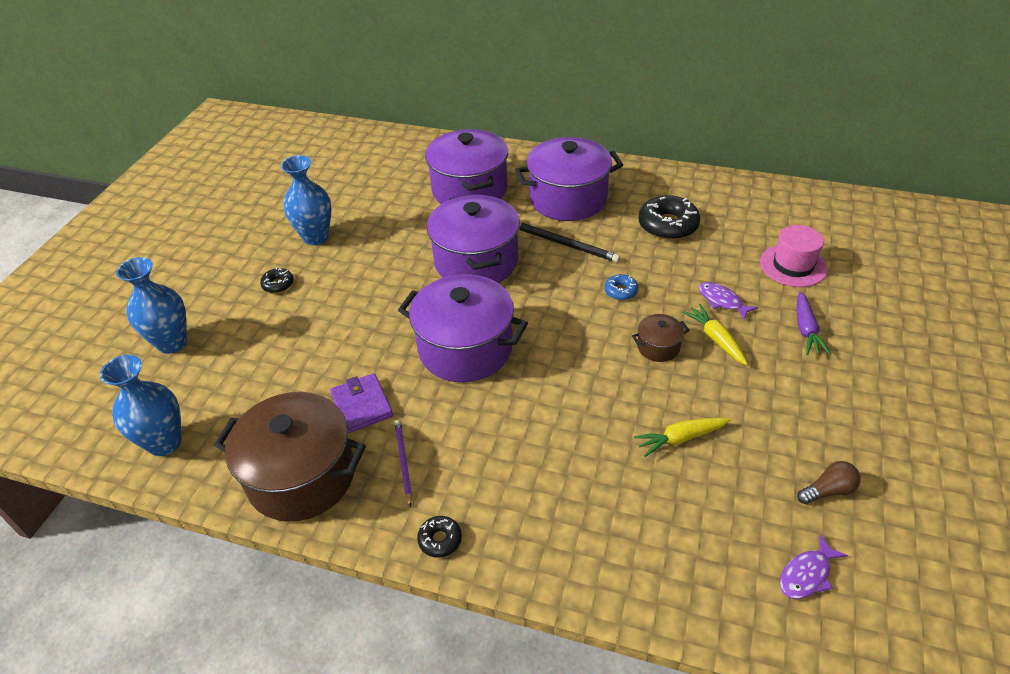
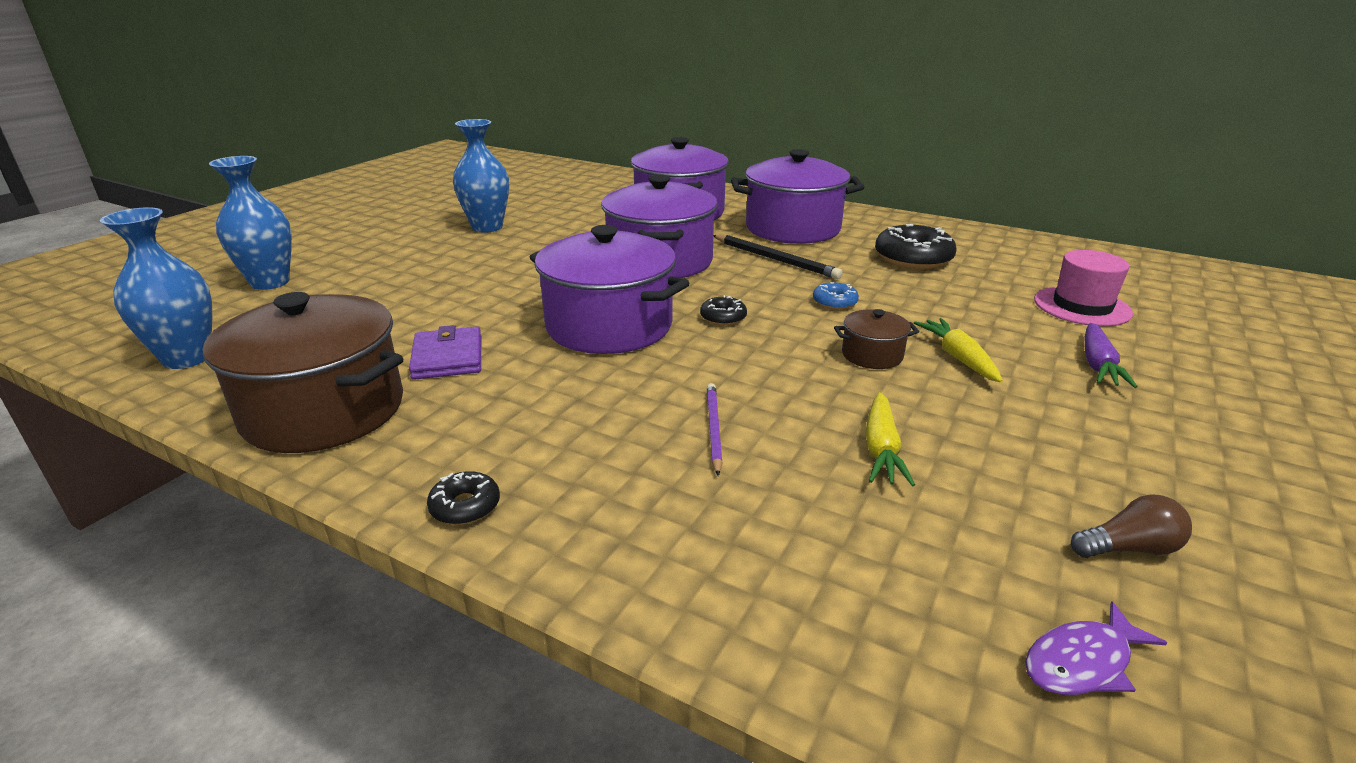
camera: 10 degrees right, 15 degrees down
(278, 284) = (421, 254): black donut -> black donut (723, 318)
(403, 462) = (466, 417): purple pencil -> purple pencil (713, 429)
(680, 438) = (881, 449): yellow carrot -> yellow carrot turned 75 degrees counterclockwise
(722, 301) = (974, 325): purple fish -> none

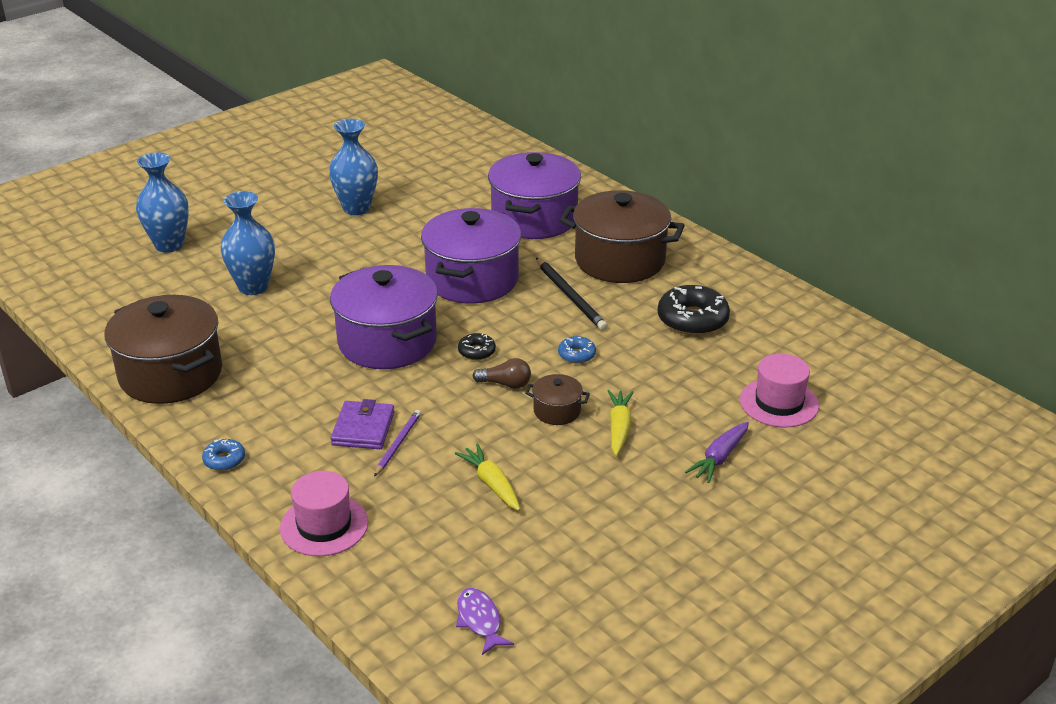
camera: 20 degrees right, 5 degrees up
(187, 358) = (100, 311): blue vase -> blue vase (253, 287)
(448, 358) = (262, 347): purple wallet -> purple wallet (363, 428)
(465, 506) = (224, 460): black donut -> blue donut
(694, 568) = (324, 525): none -> pink hat
(792, 228) = (620, 260): purple pot -> brown pot
(881, 449) = (491, 484): yellow carrot -> yellow carrot turned 120 degrees clockwise
(1082, 662) = (480, 620): purple fish -> purple fish turned 75 degrees clockwise
(1129, 548) = (574, 578): brown light bulb -> brown light bulb (505, 384)

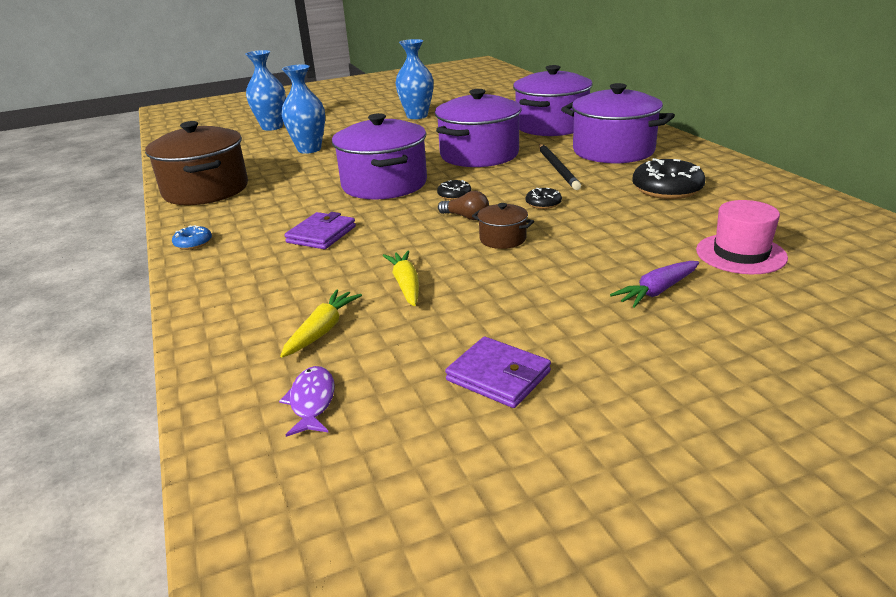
camera: 20 degrees right, 5 degrees down
(324, 525) = (230, 297): pink hat -> none
(398, 444) = (342, 247): purple pencil -> none
(576, 354) = (543, 203): blue donut -> black donut
(619, 428) = (558, 257): yellow carrot -> yellow carrot (322, 330)
(620, 260) = (613, 151): brown pot -> purple pot
(621, 569) = (498, 376): none -> purple wallet

